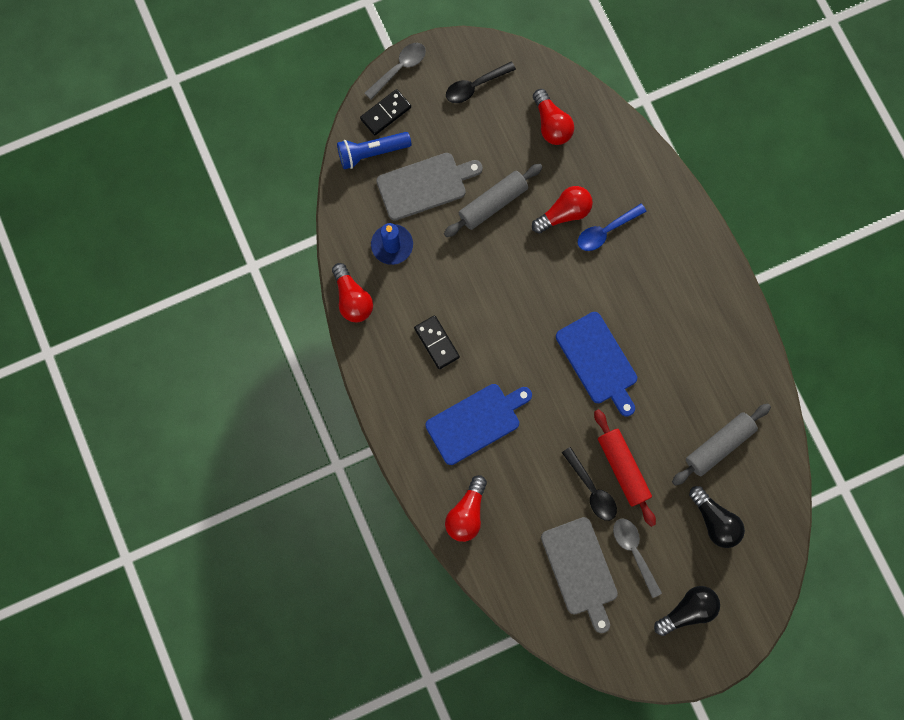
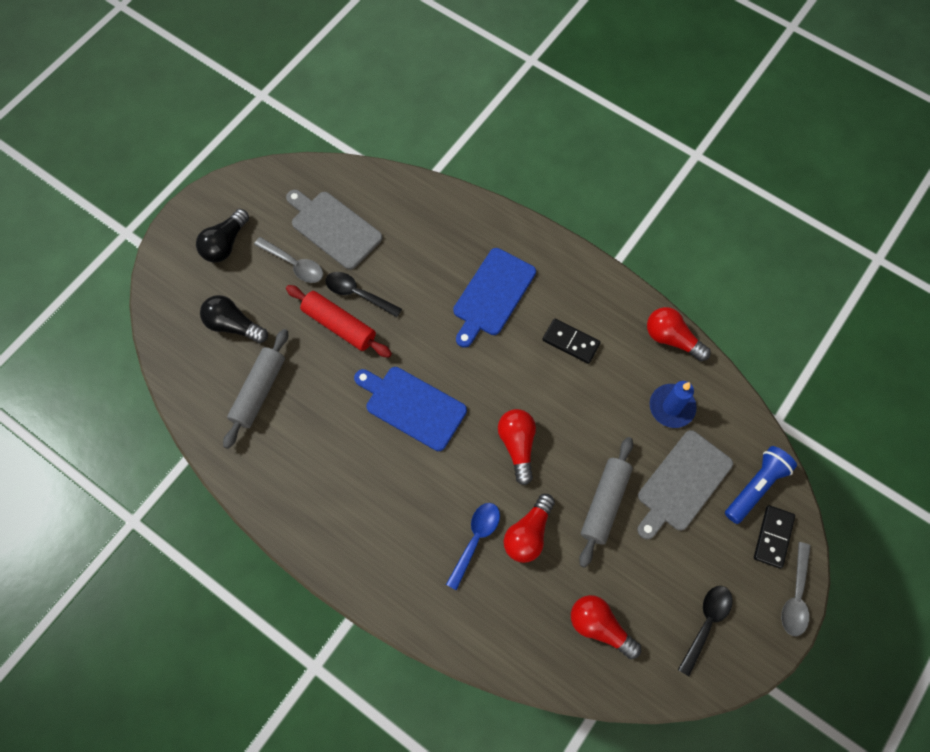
camera: 150 degrees right, 10 degrees down
(467, 513) = (455, 221): red light bulb -> red light bulb (517, 445)

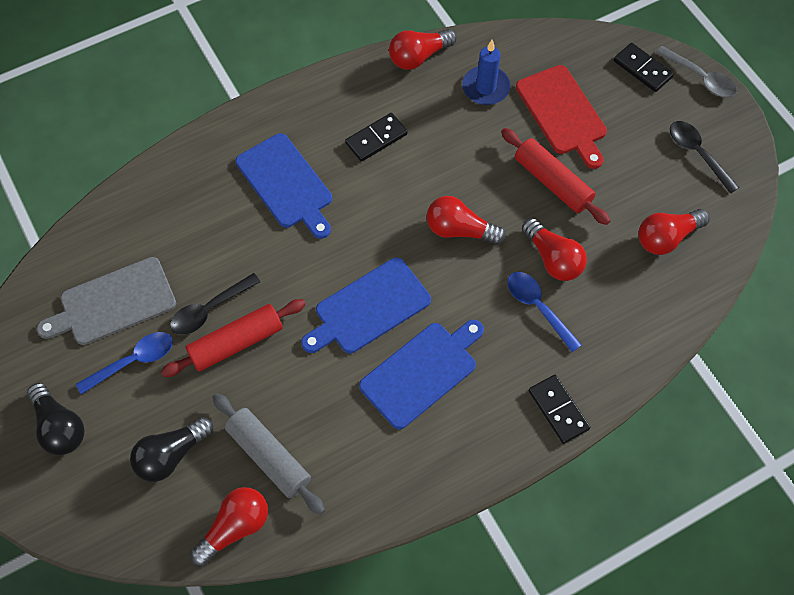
camera: 65 degrees left, 5 degrees down
(196, 394) = (235, 528): none -> red light bulb
(294, 264) = (133, 361): grey spoon -> blue spoon
(375, 471) = (422, 372): none -> blue cutting board
(389, 594) = (558, 410): none -> black domino
(604, 503) = (552, 182): grey rolling pin -> red rolling pin
(682, 483) = (562, 113): grey cutting board -> red cutting board
(756, 487) = (592, 60): blue flashlight -> none

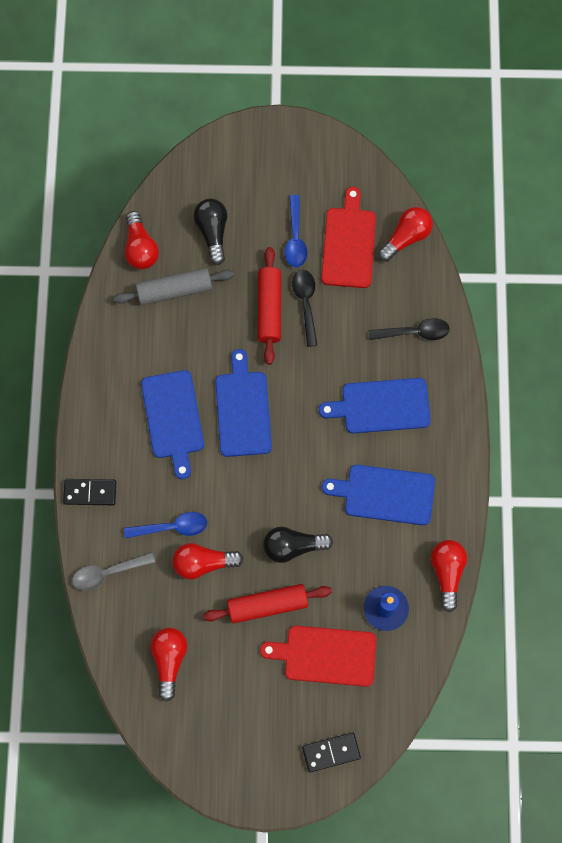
camera: 120 degrees right, 10 degrees up
(59, 427) = (274, 174): black light bulb -> black light bulb (293, 546)
(113, 303) = (349, 244): grey cutting board -> red cutting board
(376, 139) = (385, 494): black domino -> blue cutting board
(459, 230) = (267, 509): red light bulb -> red light bulb (406, 238)
(697, 154) = (226, 739): black spoon -> black spoon (414, 332)
(700, 78) = (294, 796): grey spoon -> grey spoon (107, 573)

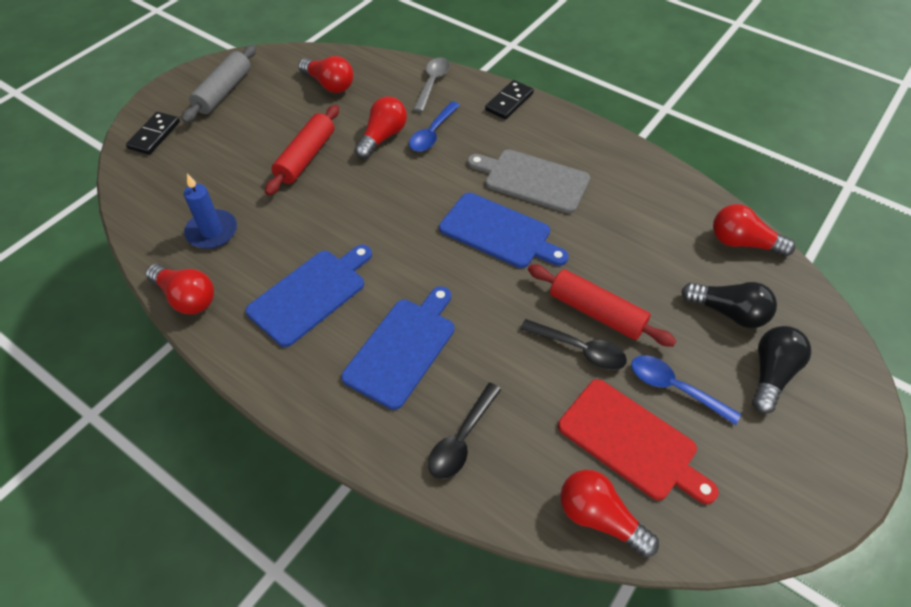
camera: 125 degrees right, 20 degrees down
(173, 418) = (532, 180): blue cutting board -> grey cutting board
(174, 290) = (673, 245): grey rolling pin -> grey rolling pin (224, 91)
(293, 546) = (336, 199): black light bulb -> black light bulb (771, 374)
(325, 655) = (225, 171): red cutting board -> none
(406, 238) = (599, 518): red light bulb -> red light bulb turned 135 degrees clockwise

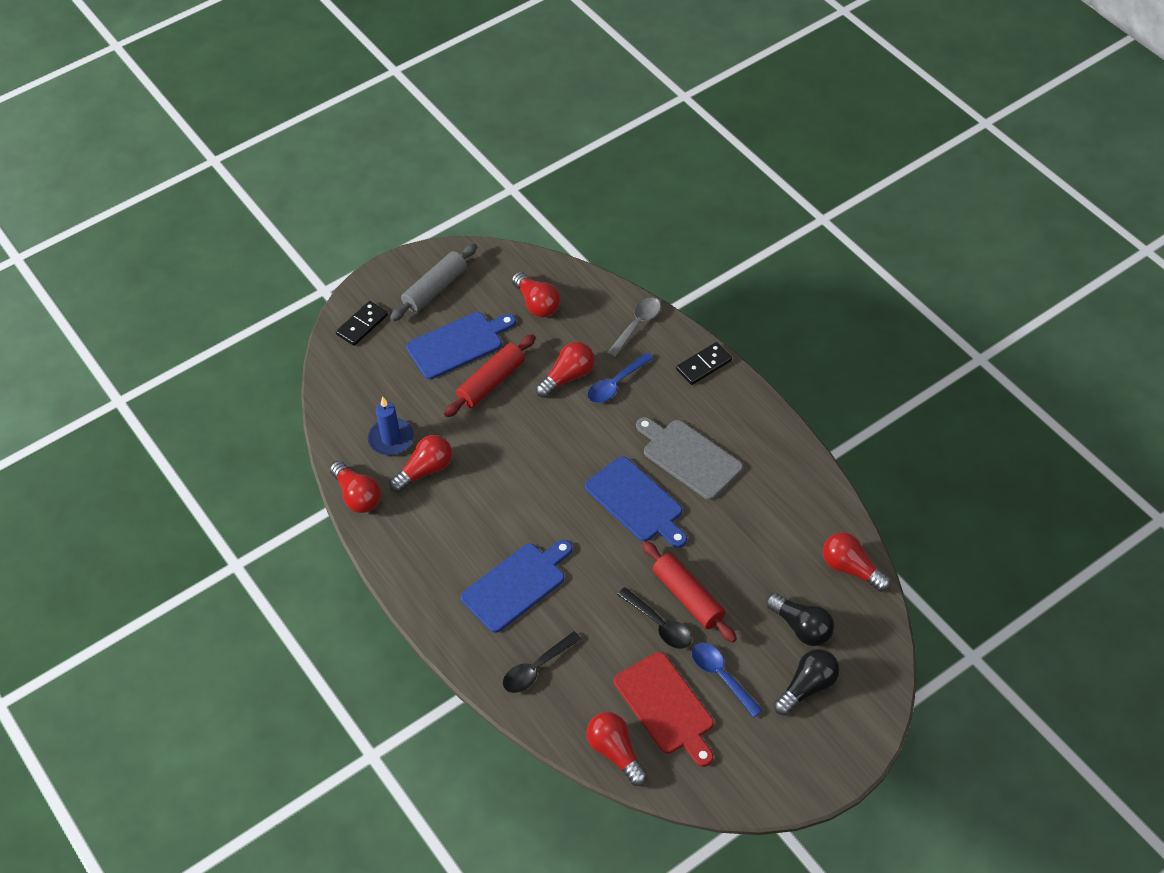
camera: 20 degrees right, 0 degrees up
(259, 254) = (425, 470): none -> red light bulb
(310, 294) = (457, 519): blue cutting board -> blue cutting board (458, 344)

